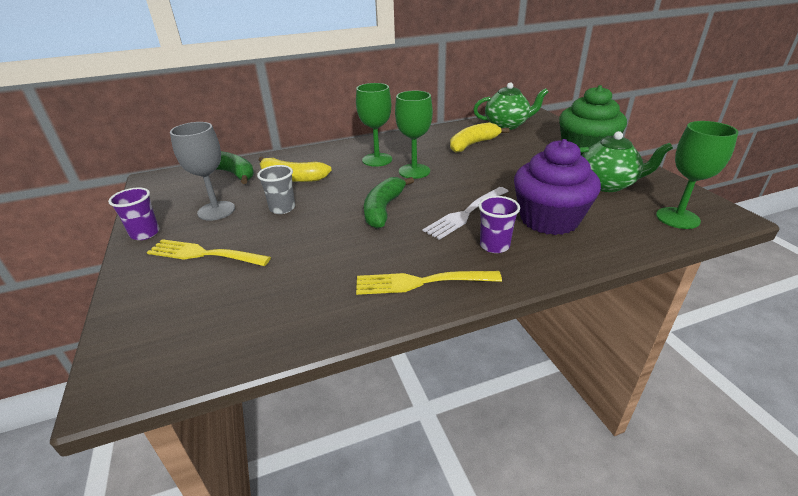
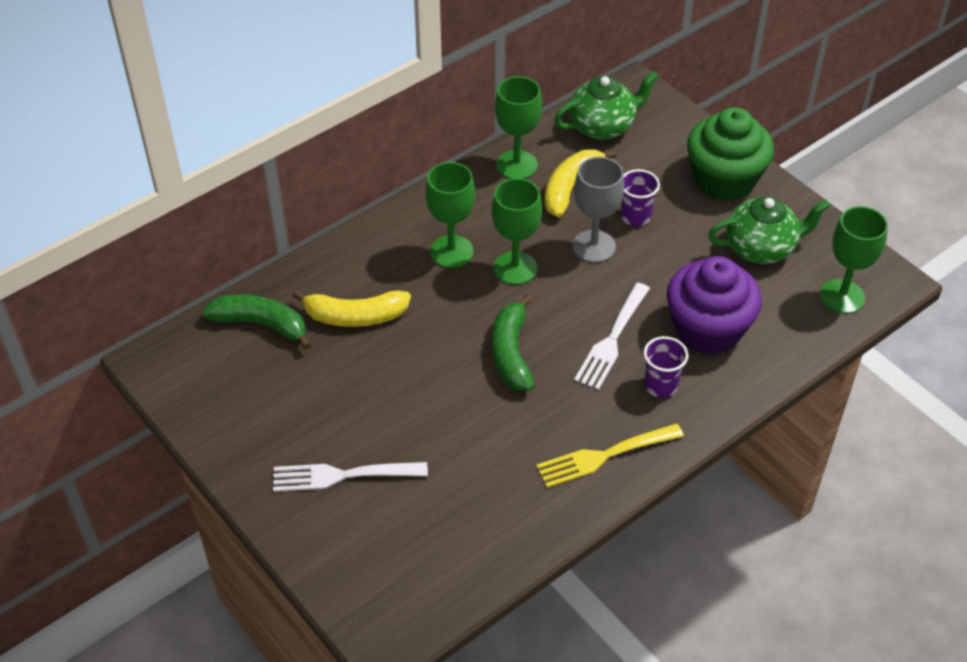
camera: 20 degrees left, 15 degrees up
(145, 233) = (240, 462): purple cup -> purple cup (635, 217)
(204, 254) = (343, 475): yellow fork -> white fork
(216, 211) = (299, 403): grey goblet -> grey goblet (594, 246)
(282, 208) = (383, 379): grey cup -> none
(443, 133) = (516, 165): none -> green goblet

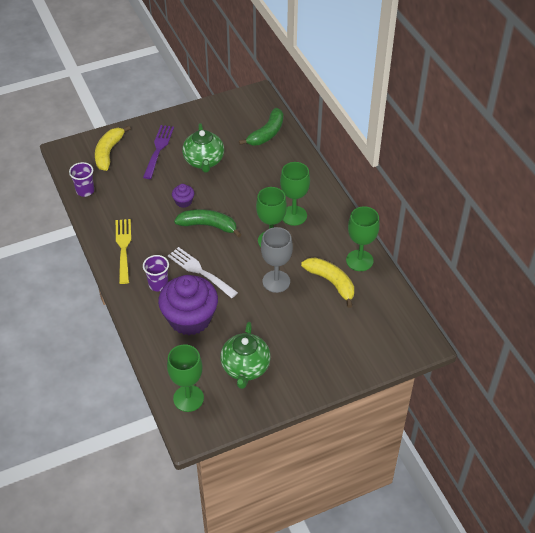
camera: 105 degrees right, 0 degrees up
(343, 475) = (158, 149): white fork -> purple fork
(355, 316) = (259, 168): yellow banana -> yellow banana (109, 152)
(467, 401) = (183, 202): none -> purple cupcake
(602, 126) = (386, 314): green teapot -> green teapot (204, 161)
(635, 217) = (295, 309): purple cup -> purple cup (85, 191)
(724, 179) = (315, 368): green cupcake -> none

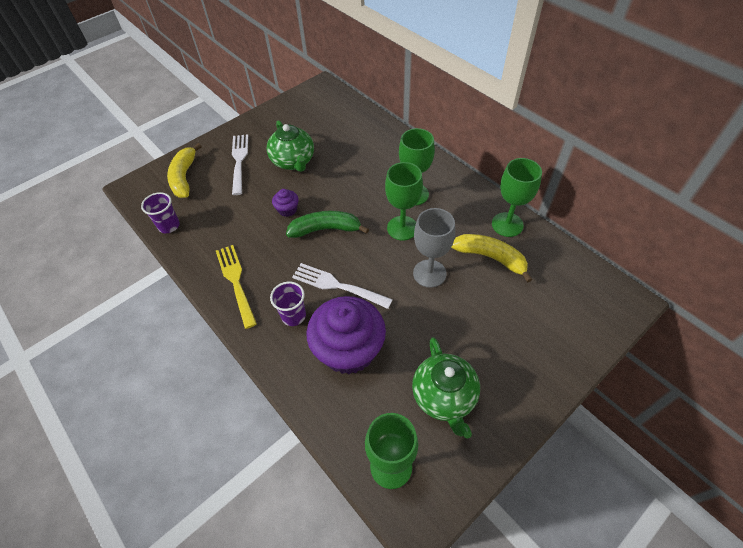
camera: 15 degrees left, 5 degrees up
(158, 149) = (239, 161): purple fork -> white fork
(266, 133) = (347, 119): green banana -> none

